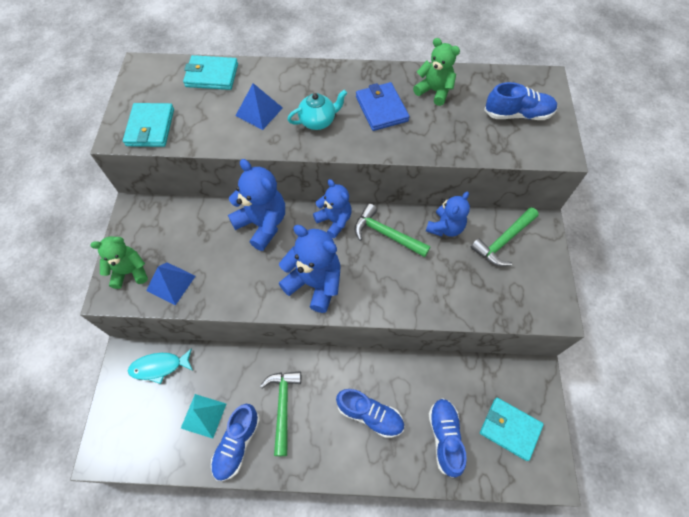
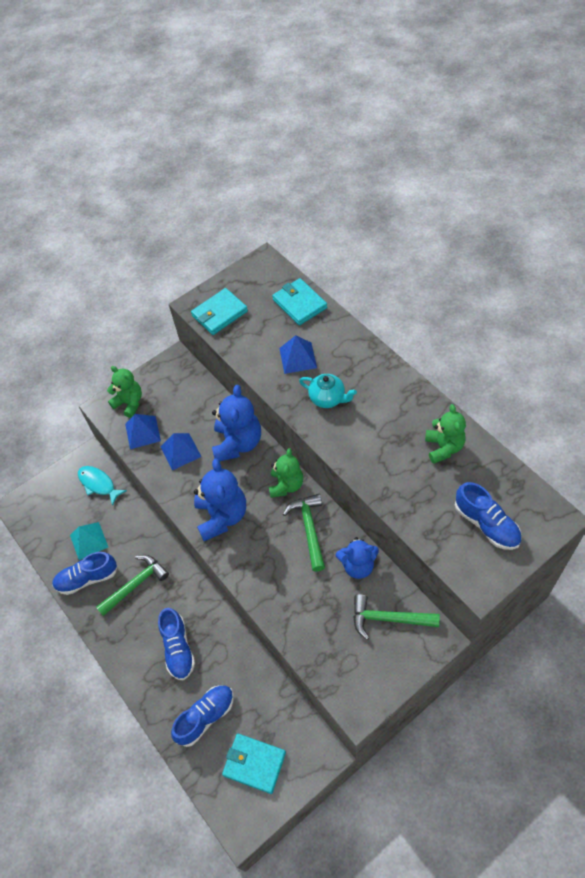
camera: 55 degrees right, 5 degrees down
(222, 268) = (180, 451): none -> blue pyramid
(334, 221) = (286, 485): blue teddy bear -> green teddy bear
(381, 109) = (384, 427): blue wallet -> none
(510, 429) = (254, 763): turquoise wallet -> turquoise wallet turned 60 degrees counterclockwise

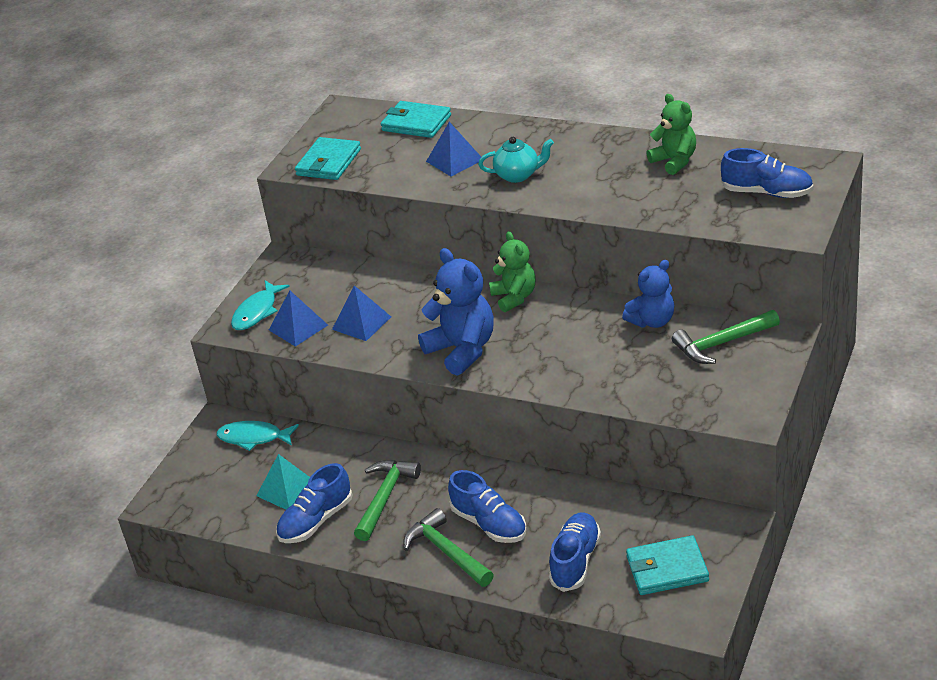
camera: 30 degrees left, 20 degrees down
(129, 403) = (257, 312): green teddy bear -> turquoise fish
(238, 443) = (425, 289): blue teddy bear -> none
(309, 529) = (572, 318): green hammer -> green hammer (446, 552)

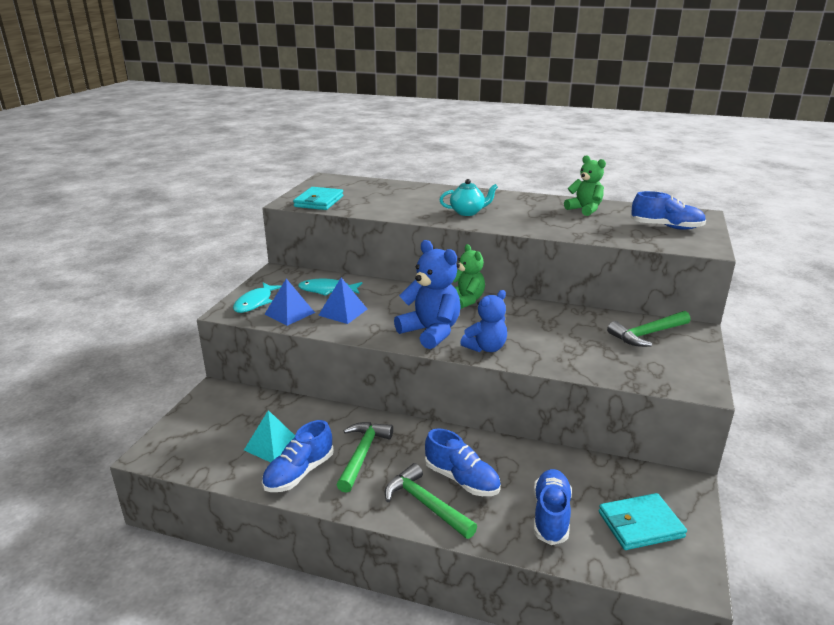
camera: 10 degrees left, 10 degrees down
(254, 438) = (244, 403): turquoise fish -> turquoise fish (327, 290)
(416, 123) = (383, 186): turquoise wallet -> none
(454, 160) = (416, 204): blue pyramid -> none
(652, 321) = (583, 318): blue teddy bear -> blue teddy bear (486, 348)

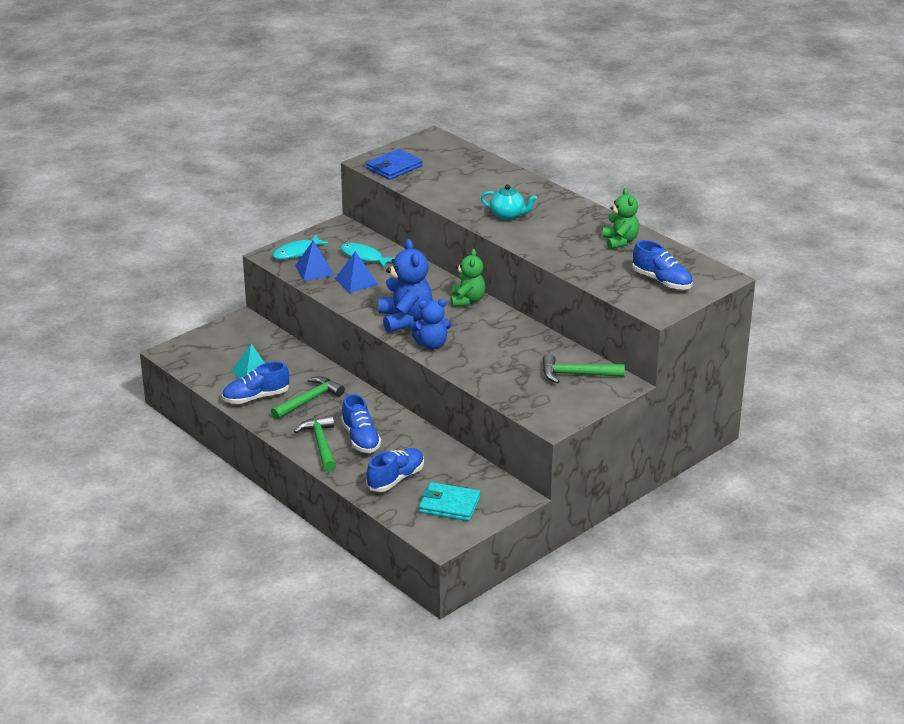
camera: 30 degrees right, 5 degrees up
(319, 201) = (394, 167): turquoise wallet -> blue wallet

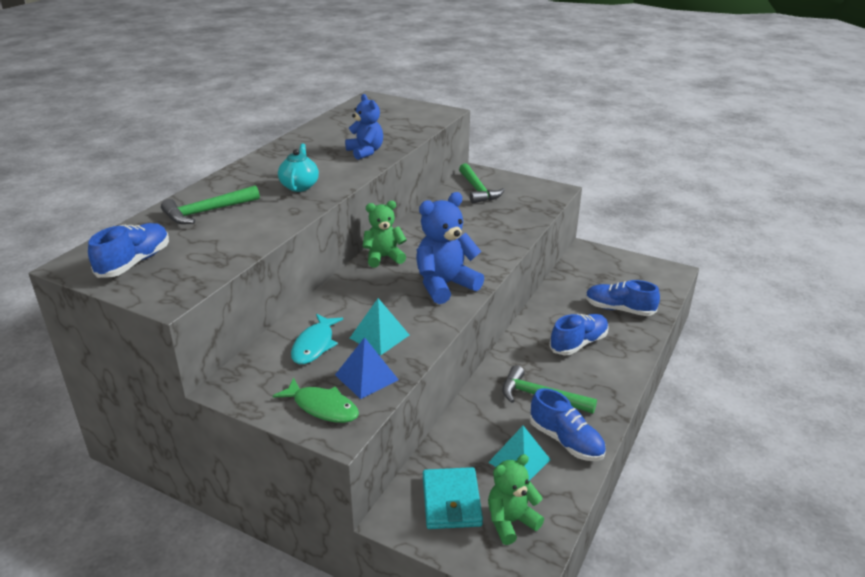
camera: 110 degrees left, 0 degrees up
(297, 252) = (322, 407): turquoise fish -> green fish
(320, 444) = (608, 366): green hammer -> green hammer (207, 212)
(356, 281) = (379, 336): blue pyramid -> turquoise pyramid
(394, 167) = (184, 275): blue wallet -> none
(432, 344) = (482, 261): blue teddy bear -> blue teddy bear (365, 152)
(449, 505) = (626, 276): turquoise wallet -> turquoise wallet (451, 501)
(620, 241) = (330, 134): green teddy bear -> green teddy bear (510, 522)
(662, 281) = (393, 114): blue shoe -> blue shoe (134, 262)

